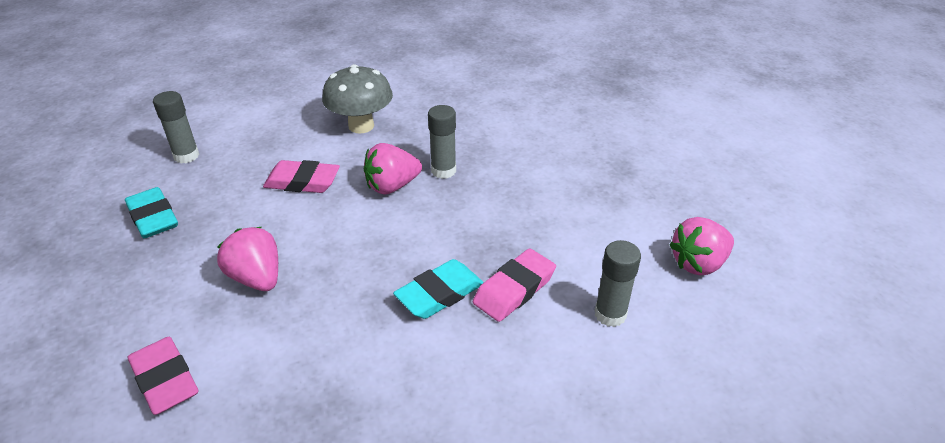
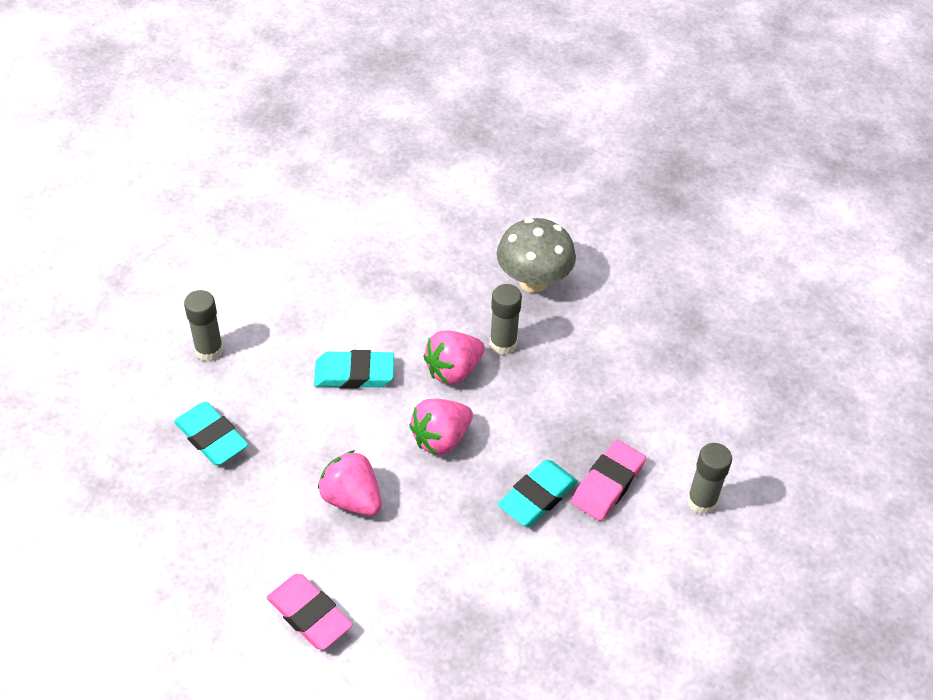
camera: 10 degrees left, 10 degrees up
(302, 182) = (354, 374): pink eraser -> turquoise eraser
(361, 126) = (393, 287): grey mushroom -> grey mushroom (533, 281)
(698, 263) = (779, 435): pink strawberry -> pink strawberry (441, 438)

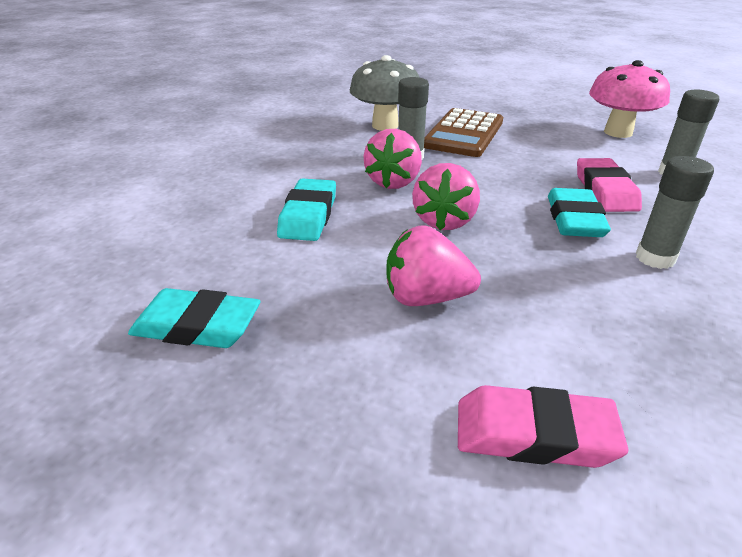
camera: 35 degrees left, 15 degrees down
(209, 350) = (123, 259): grey glue stick -> grey glue stick (655, 258)
(354, 374) = (308, 215): turquoise eraser -> turquoise eraser turned 45 degrees counterclockwise
(590, 336) = (463, 134): none -> brown calculator
(744, 420) = (618, 132): none -> pink mushroom

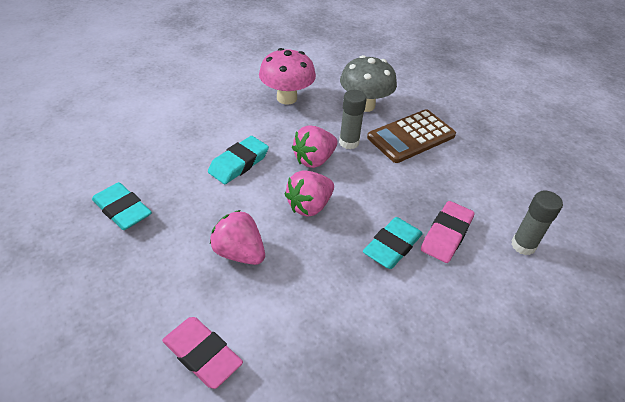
camera: 30 degrees right, 10 degrees up
(618, 132) = (536, 187): pink mushroom -> pink mushroom (287, 98)
(655, 258) = (404, 301): grey glue stick -> none

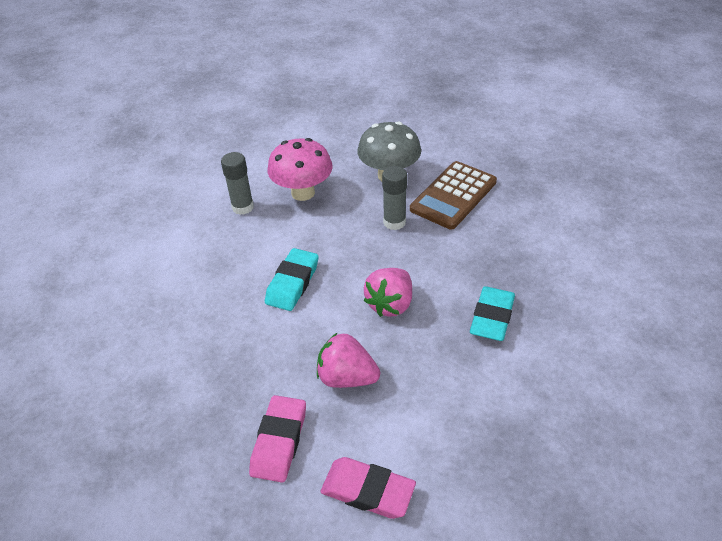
camera: 15 degrees left, 0 degrees up
(122, 210) = (197, 376): turquoise eraser -> none
(314, 160) = (369, 253): pink strawberry -> none
(446, 235) = (536, 288): pink eraser -> pink eraser (279, 441)
(523, 245) = (610, 274): grey glue stick -> grey glue stick (243, 207)

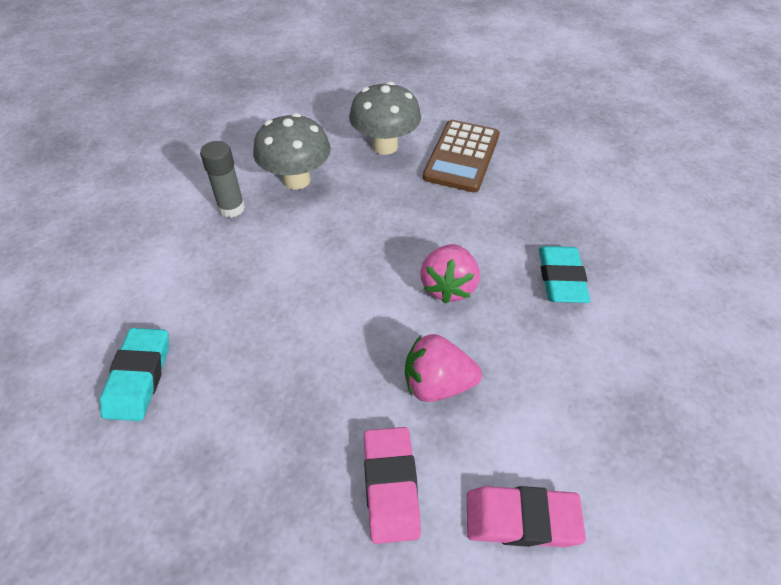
camera: 20 degrees left, 5 degrees up
(292, 283) = (327, 285): turquoise eraser -> turquoise eraser (139, 377)
(303, 193) = (296, 180): pink mushroom -> grey mushroom
(394, 222) = (412, 195): grey glue stick -> none

